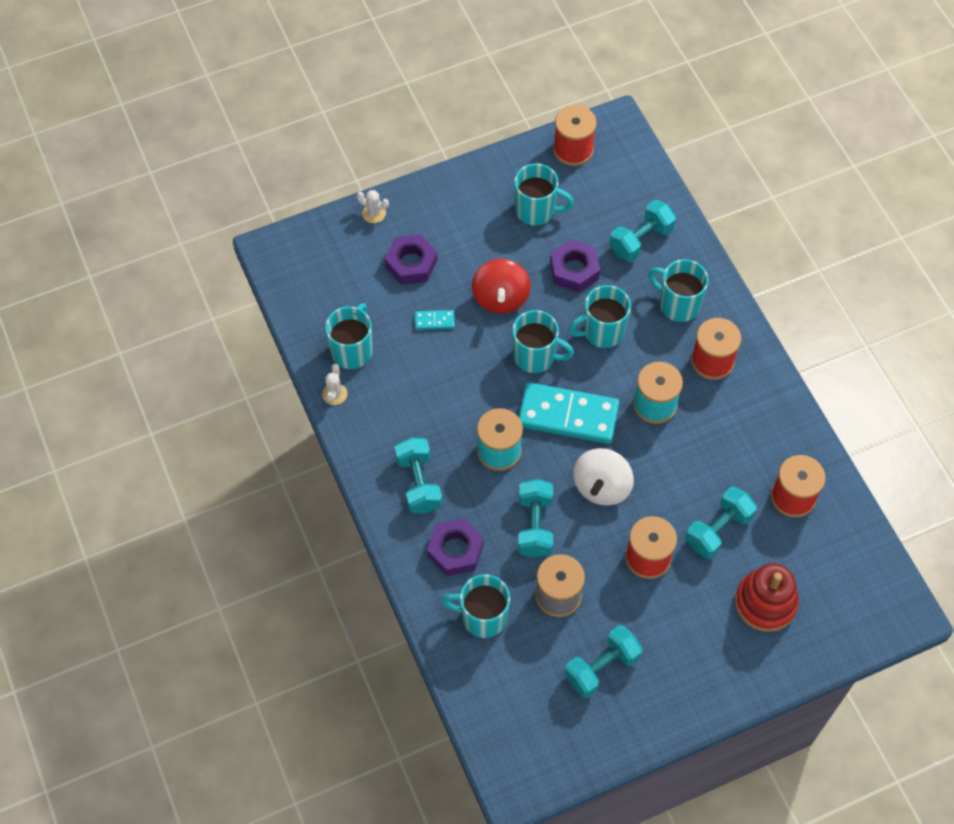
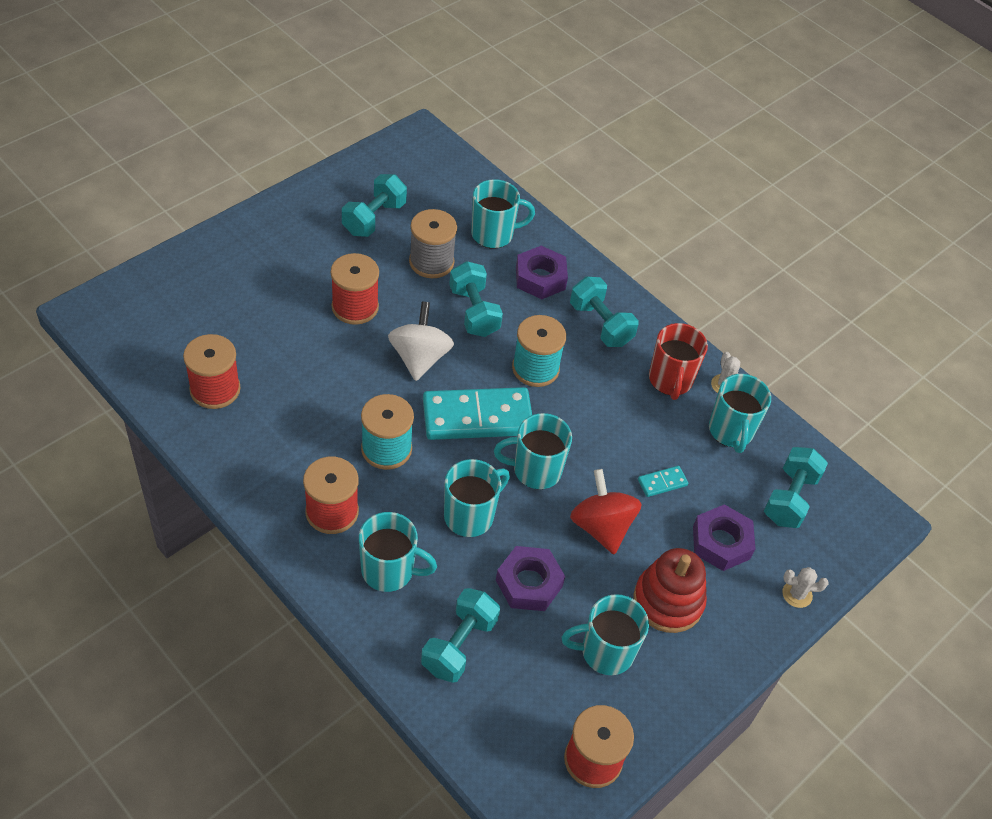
camera: 155 degrees right, 10 degrees down
(381, 410) = (670, 380): none -> red mug
(718, 530) = (289, 344): turquoise dumbbell -> turquoise dumbbell (789, 498)
(765, 603) = (230, 293): red stacking toy -> red stacking toy (668, 601)

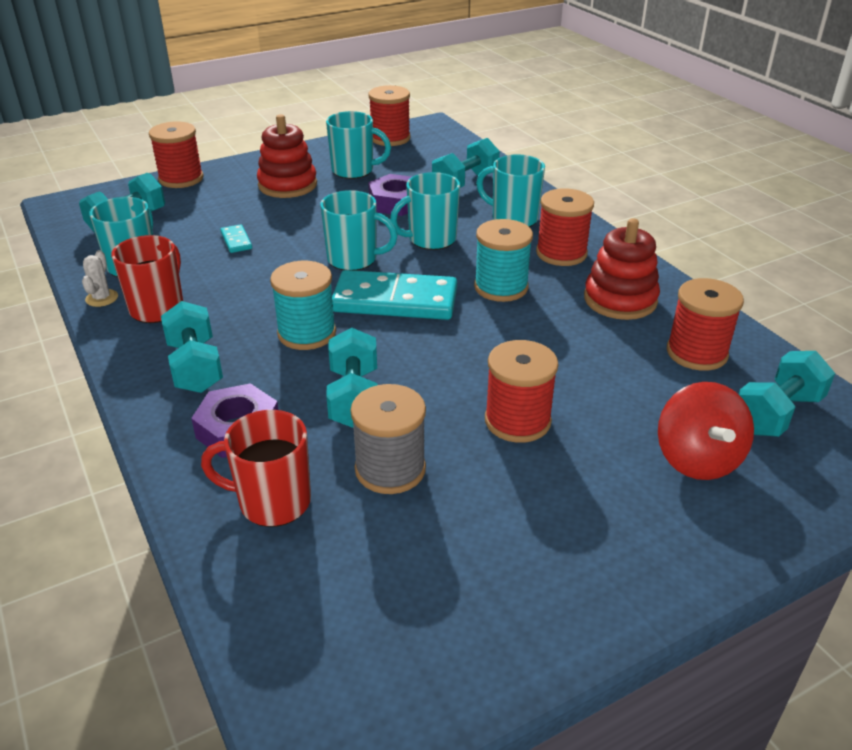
camera: 160 degrees left, 15 degrees down
(275, 447) = (620, 300): none -> red stacking toy
(374, 218) = (466, 553): turquoise dumbbell -> turquoise dumbbell (777, 414)
(419, 358) = (443, 357): white spinning top -> none
(493, 234) = (272, 502): turquoise mug -> red mug
(601, 527) = (314, 223): red spinning top -> red spinning top (697, 459)
(662, 482) = (236, 241): turquoise domino -> turquoise domino turned 75 degrees clockwise
(721, 542) = (215, 206): purple nut -> none
(797, 594) = (181, 179): white cactus -> red spool

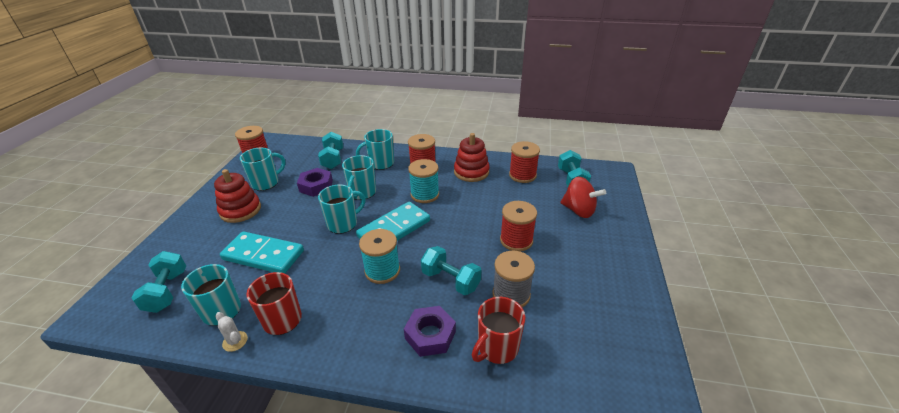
camera: 50 degrees left, 0 degrees up
(181, 179) = (160, 246): red spool -> none
(195, 367) = (358, 328): turquoise dumbbell -> none
(236, 241) = (263, 255): turquoise domino -> turquoise domino, size x2.36

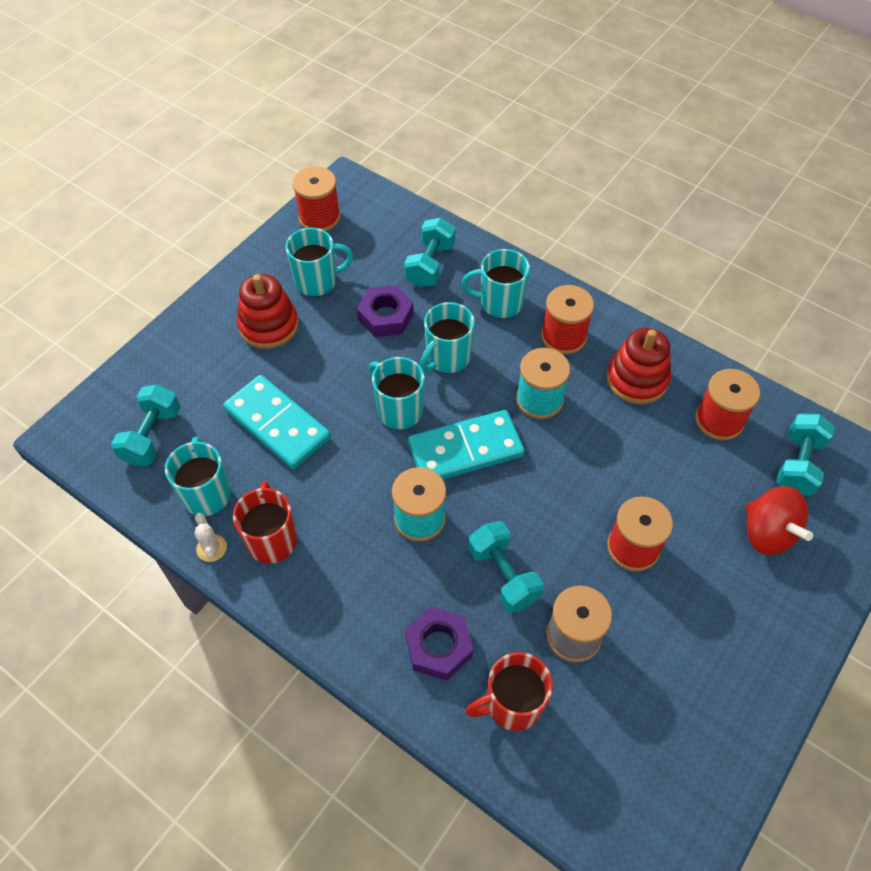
camera: 25 degrees right, 20 degrees up
(343, 224) = (398, 410): turquoise mug -> turquoise mug turned 120 degrees counterclockwise

